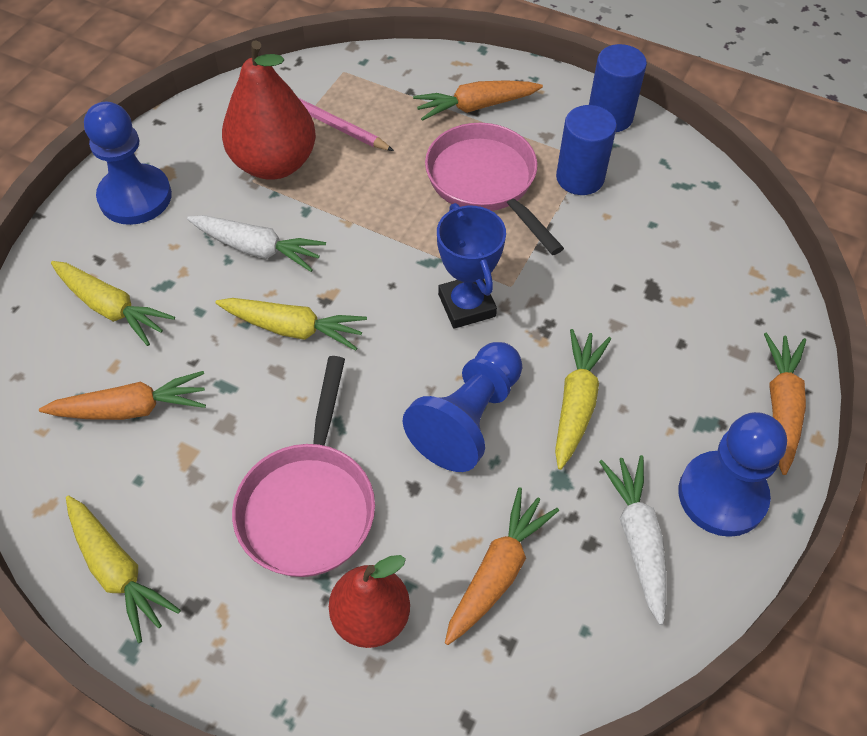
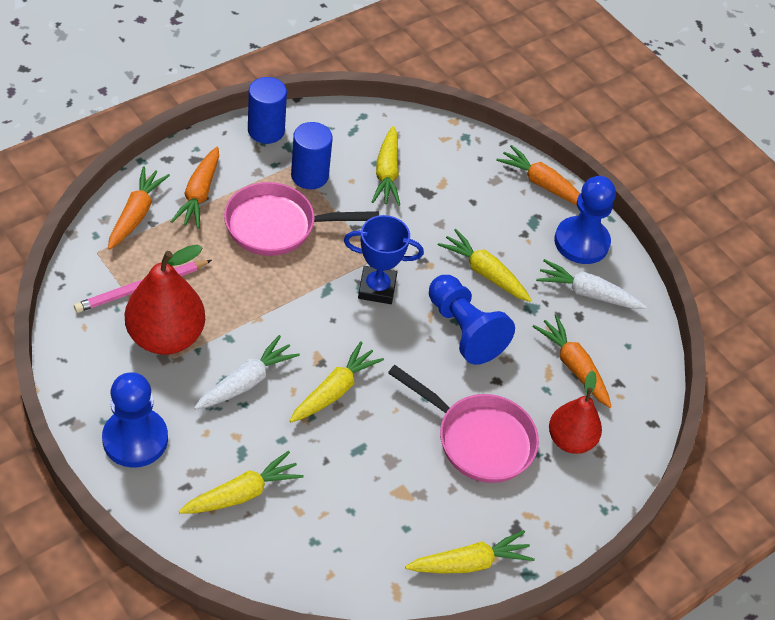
camera: 70 degrees left, 5 degrees down
(131, 409) = (344, 512): orange carrot -> orange carrot (136, 214)
(646, 242) = (387, 173): none -> yellow carrot

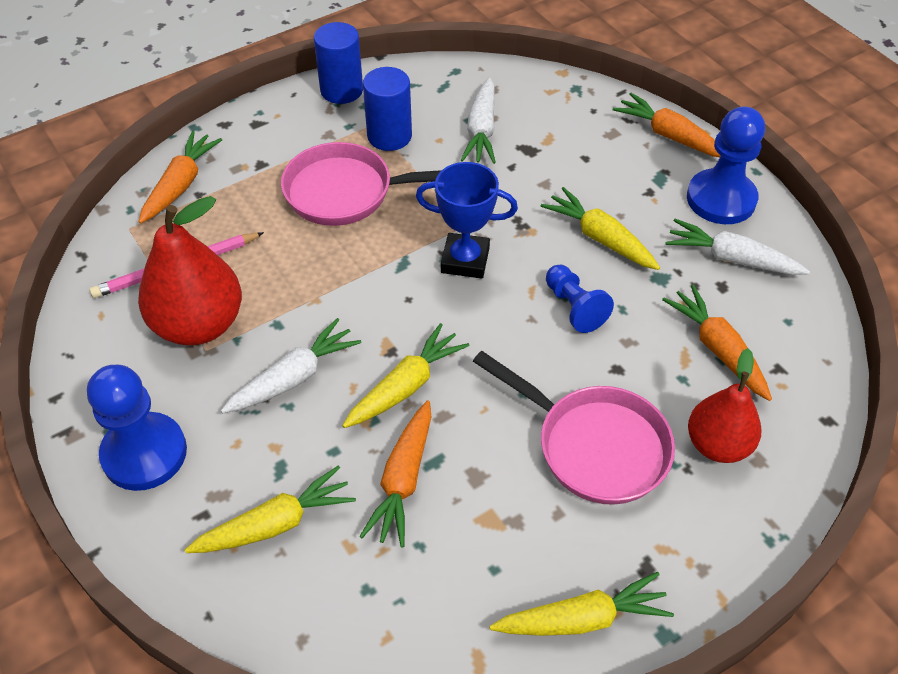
camera: 10 degrees right, 0 degrees up
(199, 194) = (257, 161): orange carrot -> orange carrot (403, 480)
(387, 173) = (481, 130): yellow carrot -> white carrot
(464, 330) = (574, 307): blue pawn -> blue pawn, size x0.62

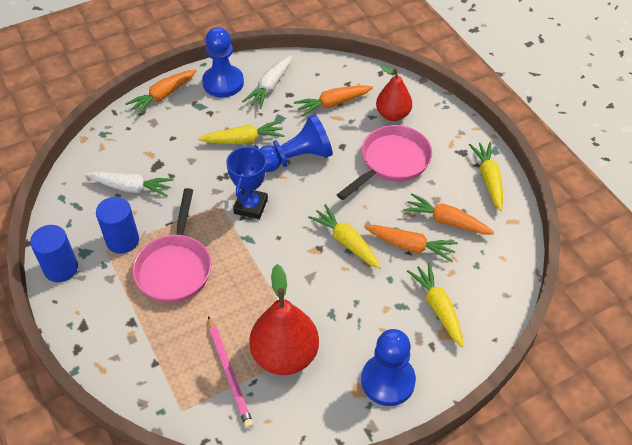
camera: 85 degrees left, 0 degrees up
(181, 185) = (141, 376): orange carrot -> orange carrot (446, 221)
(294, 377) = (335, 299): white carrot -> none
(574, 307) = (296, 158): blue pawn -> blue pawn, size x1.62
(600, 238) = (244, 140): yellow carrot -> yellow carrot turned 150 degrees counterclockwise

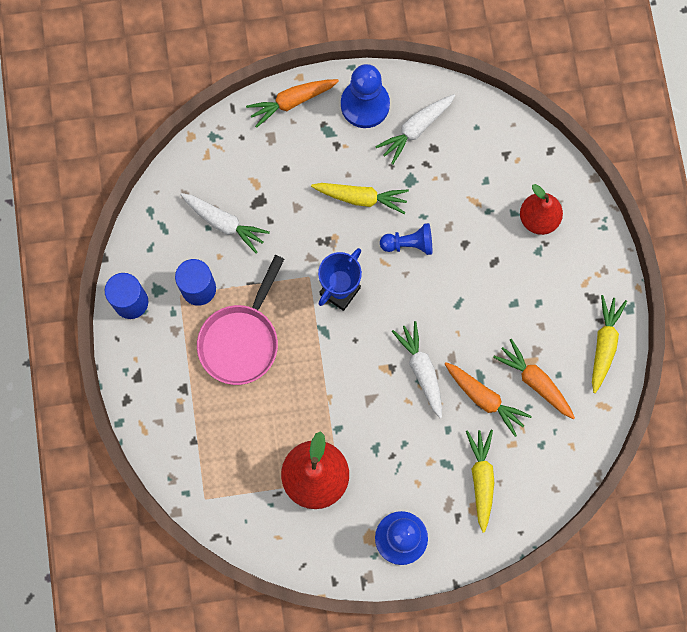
camera: 20 degrees right, 25 degrees up
(229, 373) = (258, 476): pink pencil -> none
(296, 158) = (409, 244): blue pawn -> blue pawn, size x0.62
(332, 104) = (477, 179): orange carrot -> none
(346, 241) = (421, 370): yellow carrot -> white carrot
(391, 162) = (509, 285): pink pan -> none

